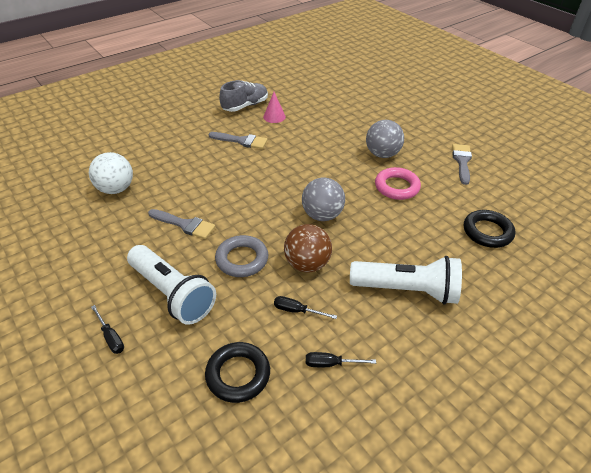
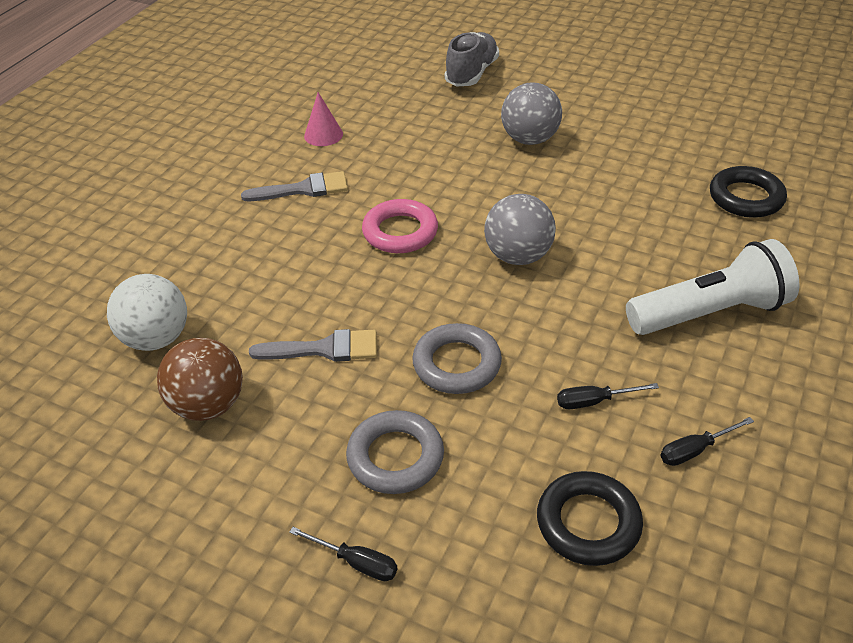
camera: 25 degrees left, 0 degrees up
(172, 293) = (395, 457): white flashlight -> grey ring
(245, 106) = (261, 133): grey shoe -> grey shoe (471, 74)
(307, 264) = (554, 332): brown ball -> brown ball (208, 405)
(397, 187) = (586, 179): pink ring -> pink ring (400, 232)
(462, 161) = (642, 114): grey brush -> none

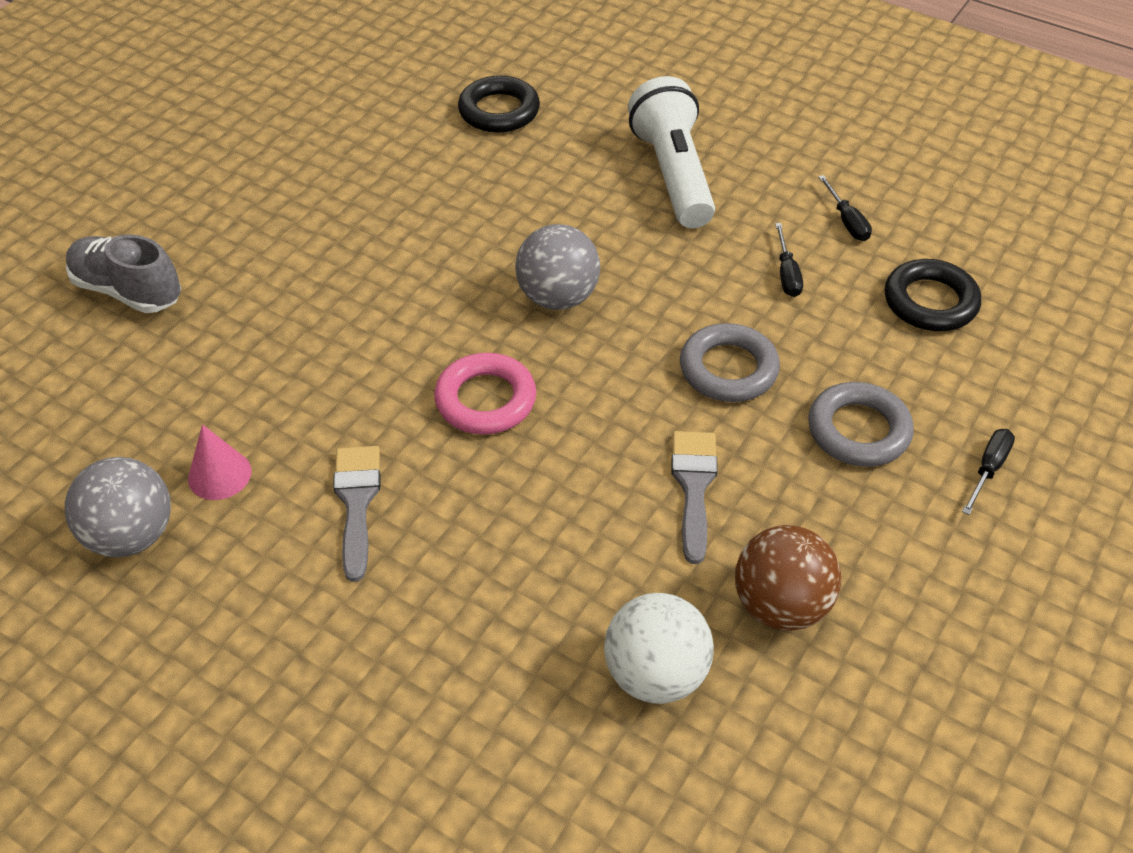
camera: 85 degrees left, 5 degrees up
(529, 139) = (324, 255): grey ball -> grey ball (131, 535)

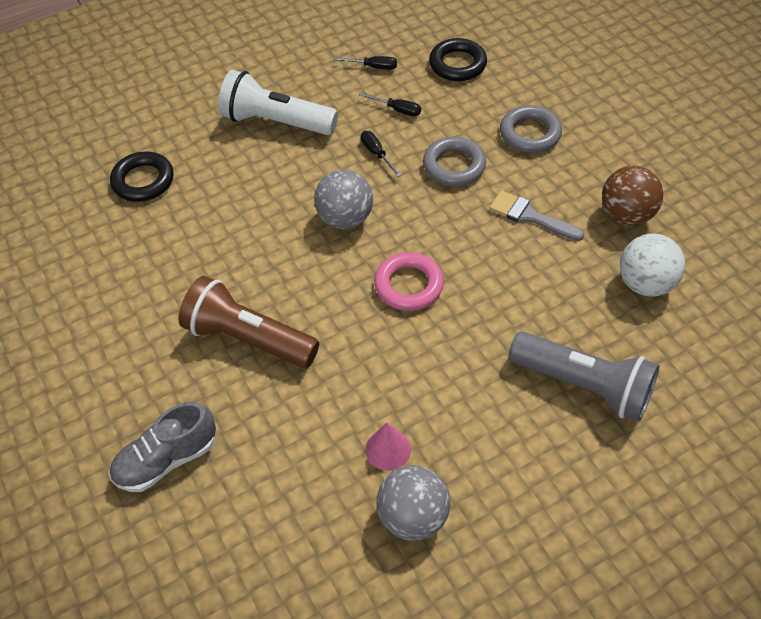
camera: 60 degrees left, 5 degrees up
(321, 287) = (248, 338): none -> brown flashlight
(357, 502) = (454, 379): grey brush -> none
(419, 654) = (584, 385): none -> grey flashlight
(988, 469) = (582, 98): black screwdriver -> black screwdriver (377, 154)

